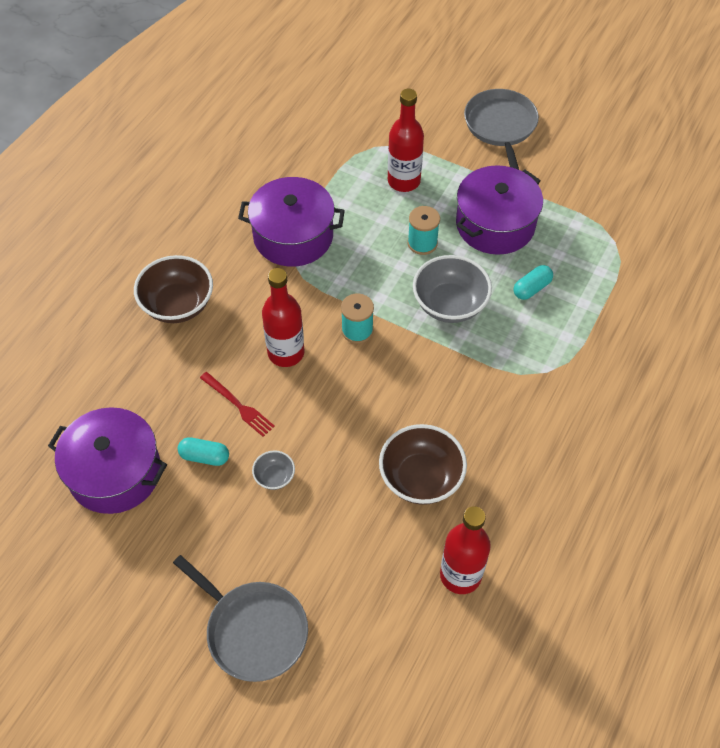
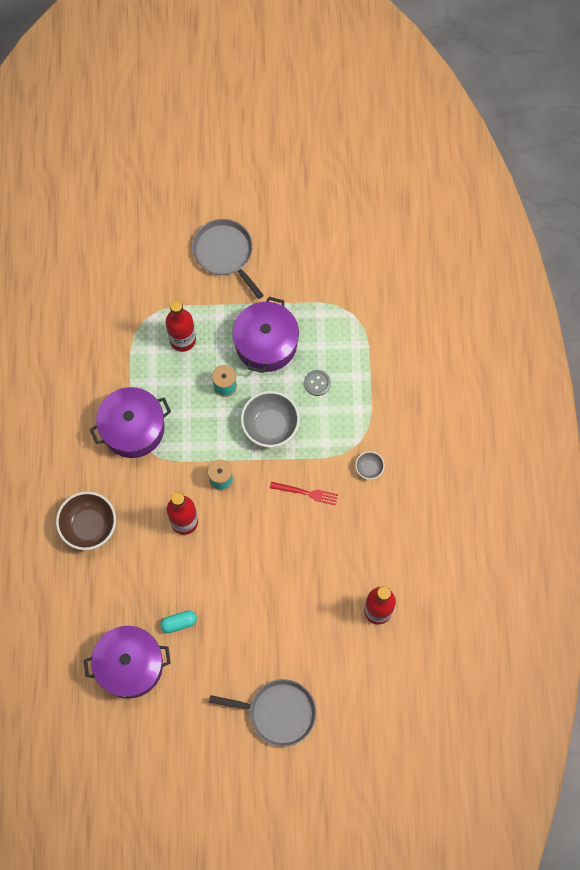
camera: 30 degrees left, 15 degrees up
(238, 405) = (177, 576): red fork -> red fork (306, 493)
(274, 477) = (231, 611): grey bowl -> grey bowl (369, 468)
(421, 478) = (320, 561): brown bowl -> none
(531, 288) = (317, 383): turquoise capsule -> grey button

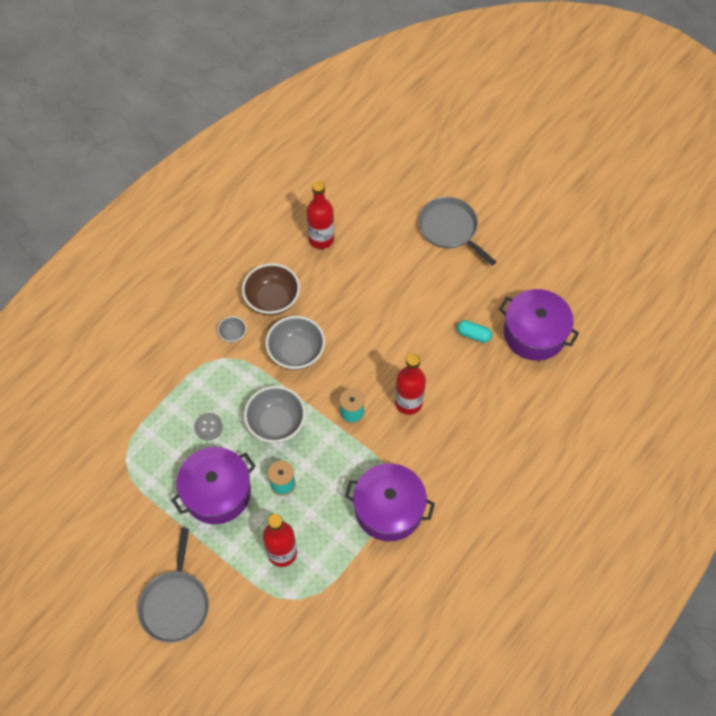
camera: 140 degrees left, 10 degrees down
(89, 526) = (488, 457): brown bowl -> brown bowl (272, 299)
(306, 493) = (296, 352): red fork -> grey bowl

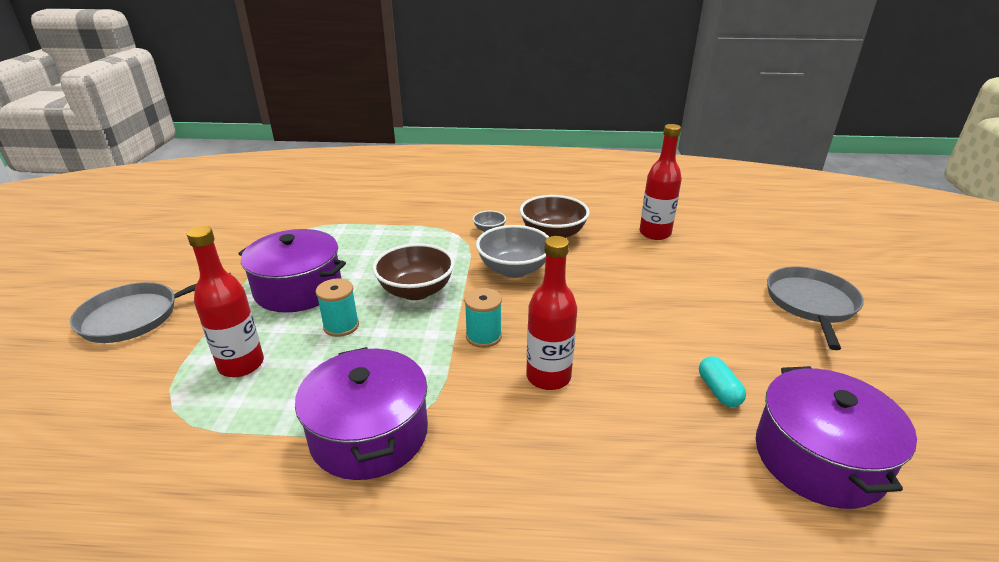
camera: 55 degrees right, 30 degrees down
(208, 427) = (373, 255): grey button -> none
(276, 423) = (416, 291): grey bowl -> brown bowl

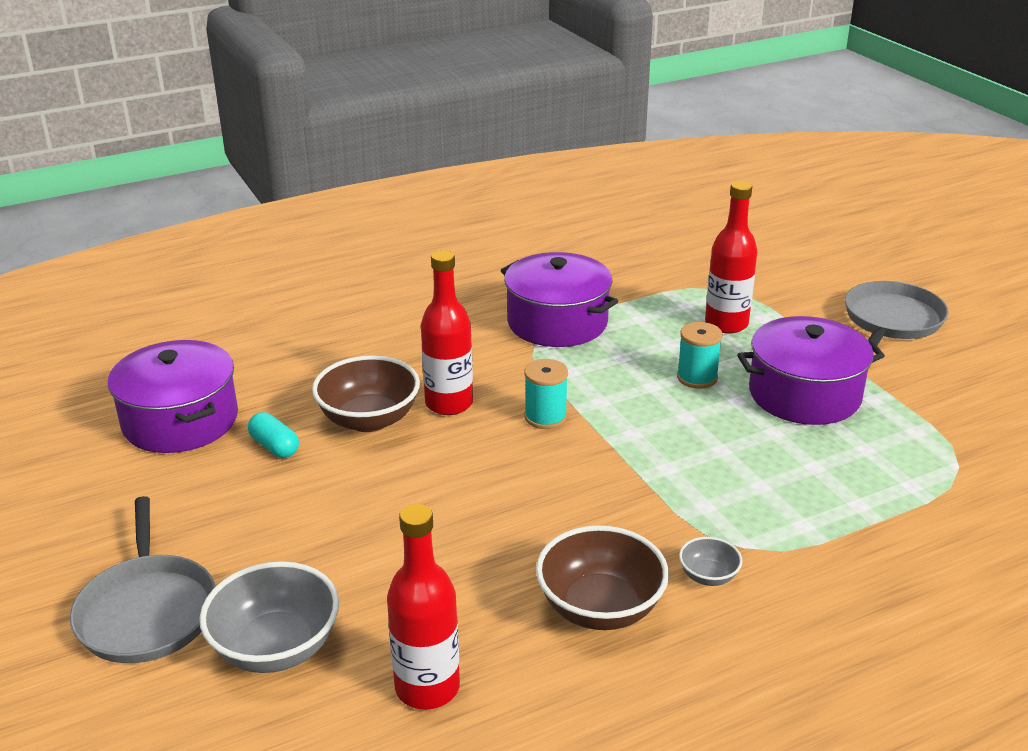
camera: 150 degrees right, 0 degrees up
(416, 291) = (677, 438): brown bowl -> brown bowl (369, 420)
(513, 269) = (595, 513): grey bowl -> grey bowl (276, 648)

